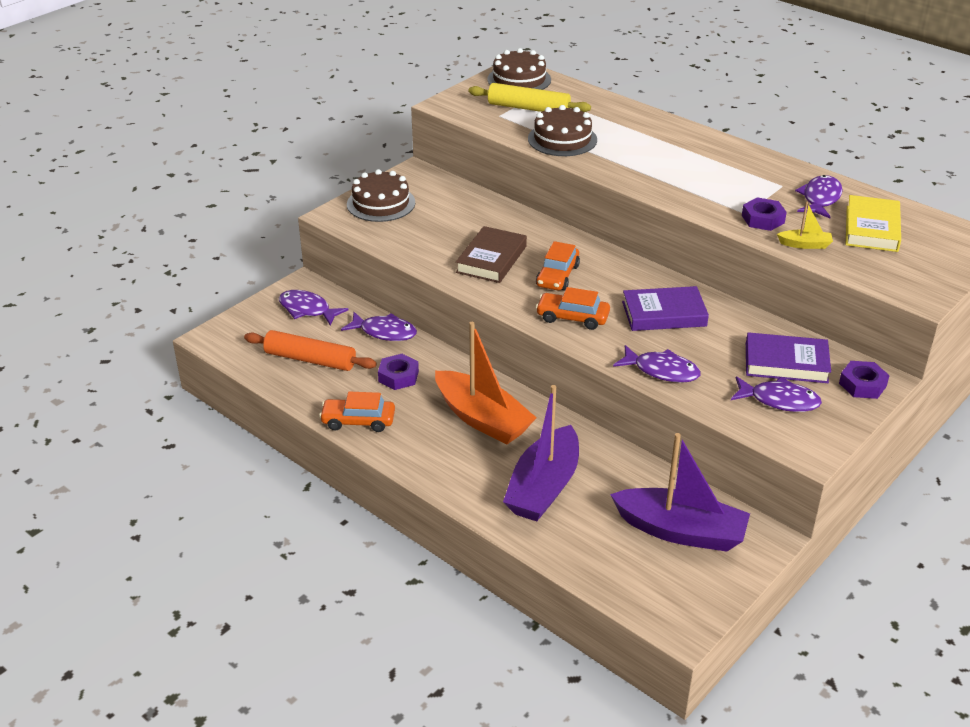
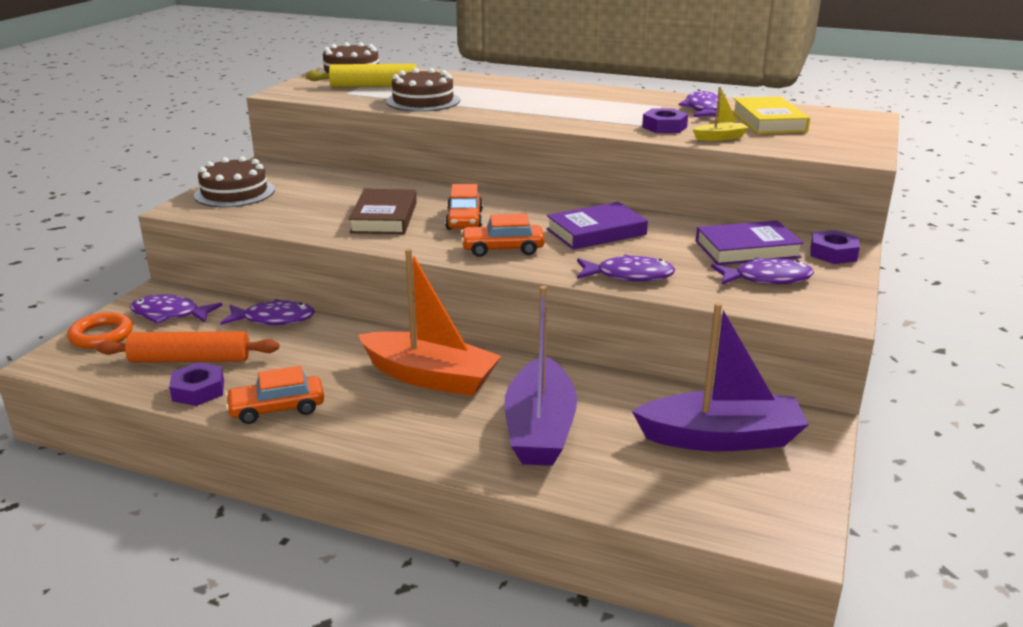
camera: 20 degrees left, 10 degrees down
(252, 320) = (101, 335): none -> orange ring
(398, 376) = (309, 356): purple nut -> purple nut (198, 390)

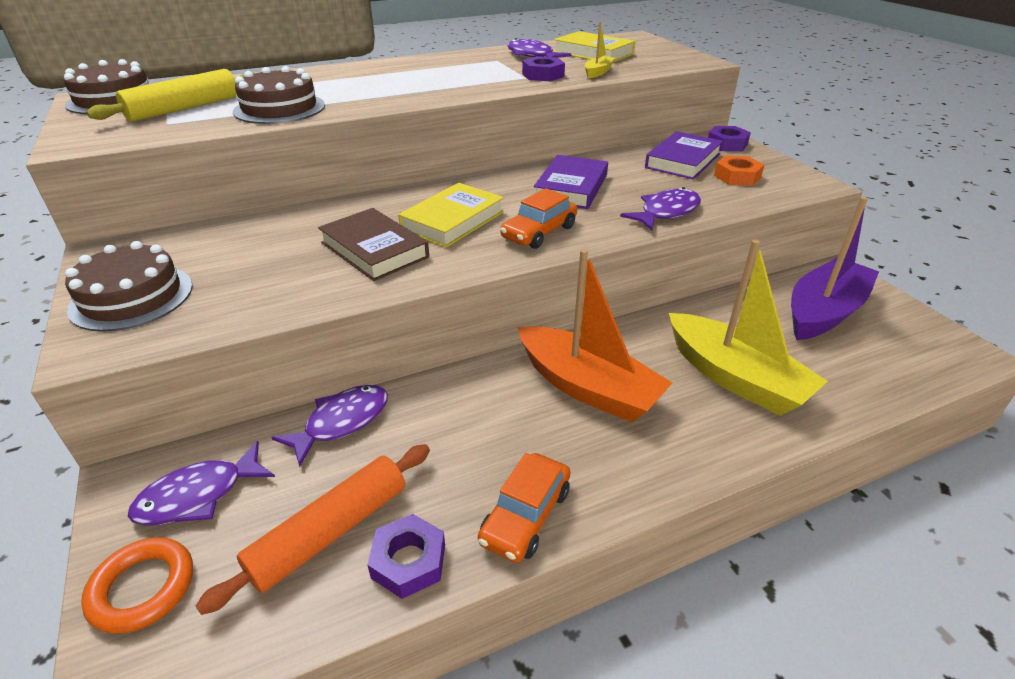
camera: 45 degrees left, 10 degrees up
(430, 377) = (588, 387): orange boat -> orange boat turned 60 degrees clockwise
(464, 220) = (452, 220): orange car -> yellow book
(540, 429) = (735, 378): purple boat -> yellow boat
(767, 279) = (737, 176): purple fish -> orange nut

